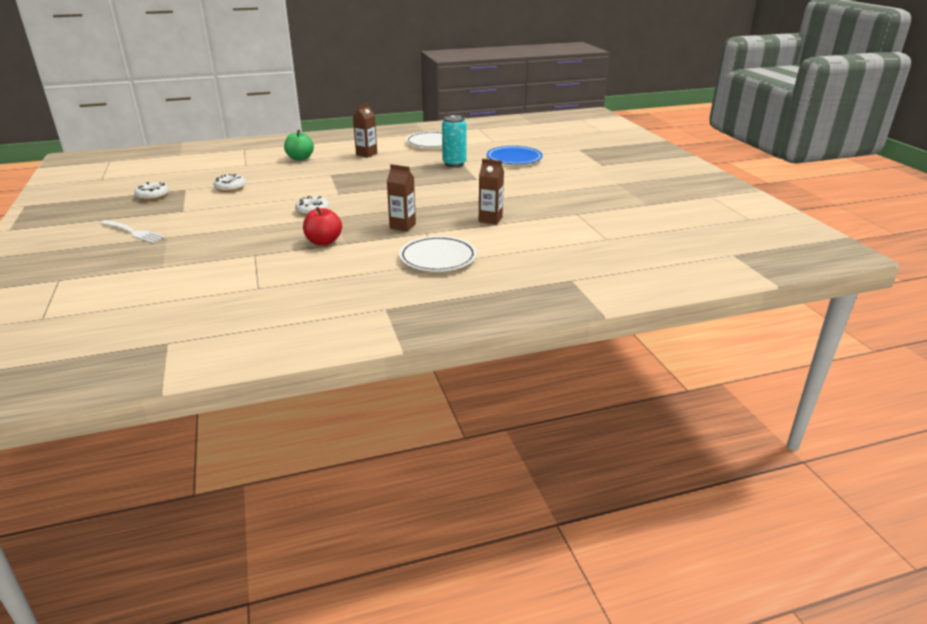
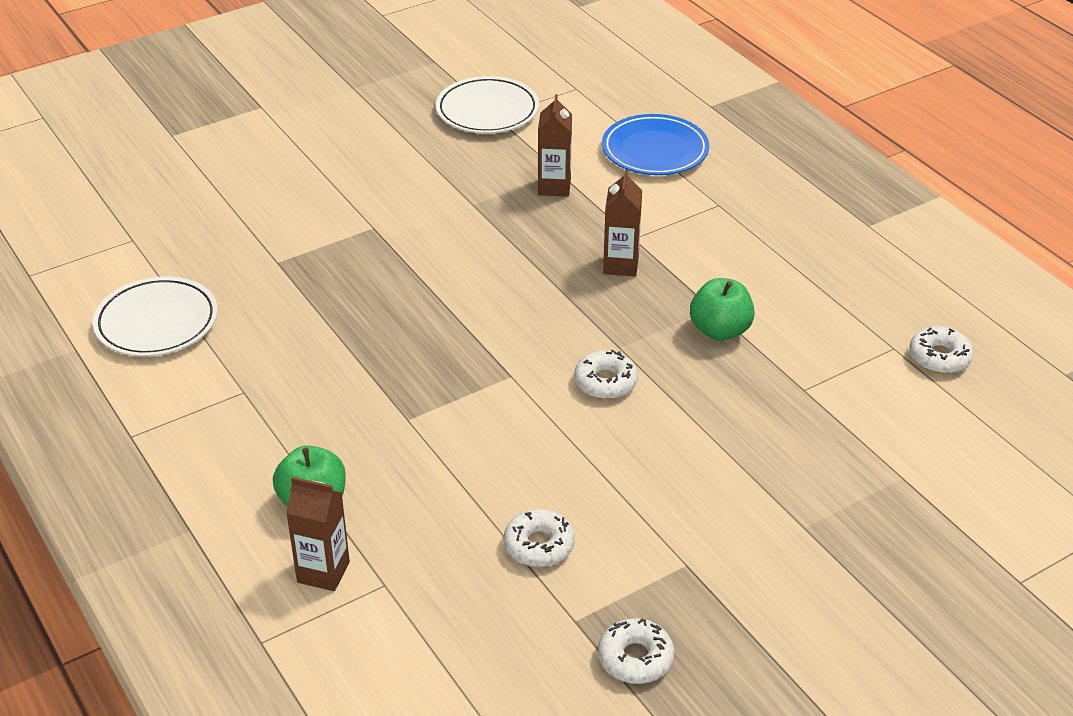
camera: 105 degrees left, 10 degrees up
(132, 232) = (814, 587): white fork -> none
(233, 300) = (939, 357): none -> white donut
(323, 242) = (720, 330): red apple -> green apple
(366, 154) = (258, 402): brown carton -> brown carton (323, 572)
(438, 258) = (711, 211): white plate -> white plate (487, 111)
(454, 163) = (293, 267): turquoise can -> none
(514, 159) = (246, 200): blue plate -> blue plate (655, 150)

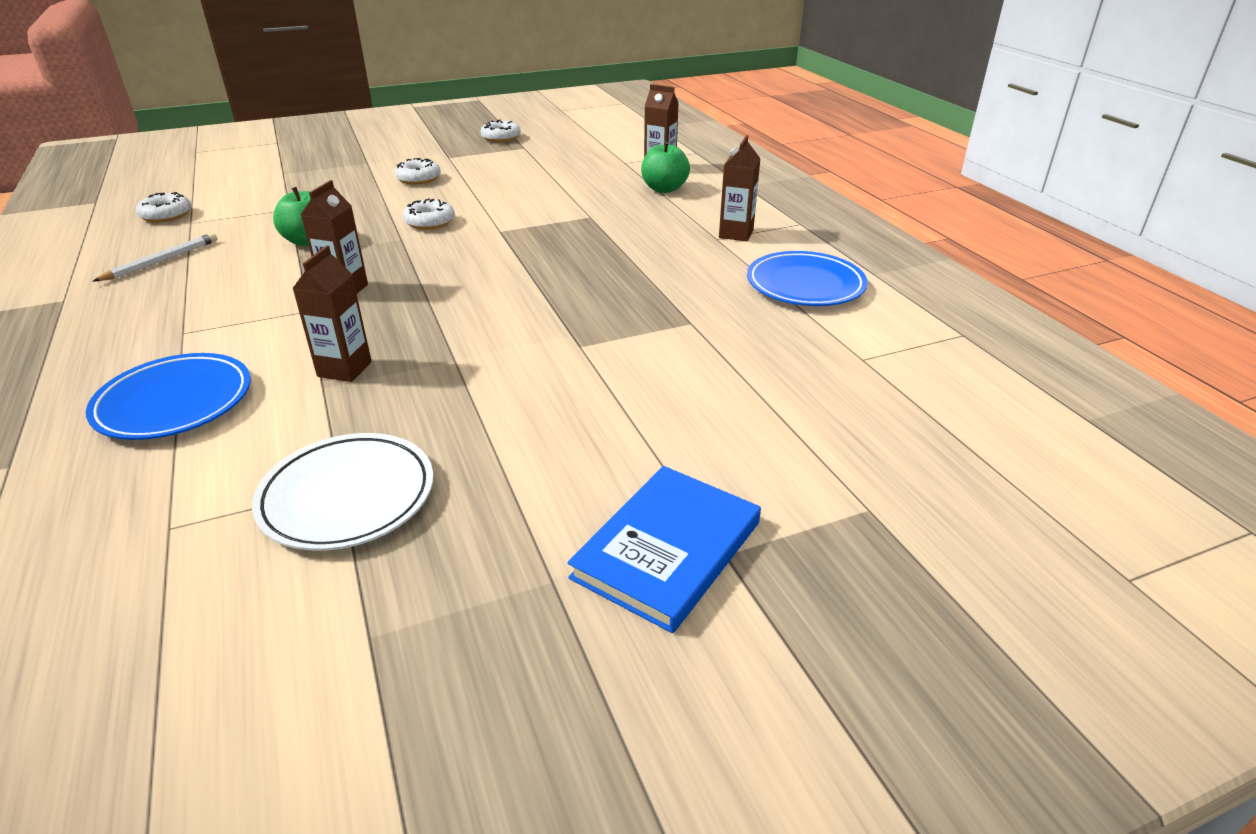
camera: 170 degrees left, 5 degrees down
(157, 322) = (805, 285): white plate -> blue plate
(218, 403) = (736, 234): none -> brown carton
(293, 105) = (667, 550): none -> blue book
(539, 545) = (528, 167): white donut -> white donut (418, 178)
(844, 282) = (161, 261): none -> white pencil

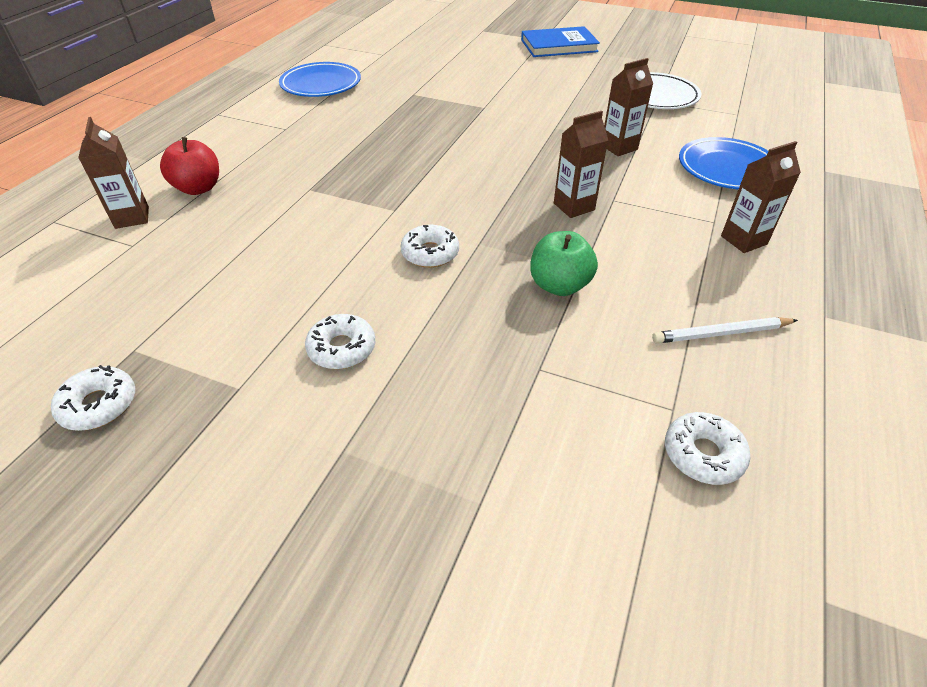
camera: 135 degrees left, 10 degrees up
(664, 189) = (198, 188): green apple -> red apple
(736, 234) = (268, 125): brown carton -> brown carton (743, 240)

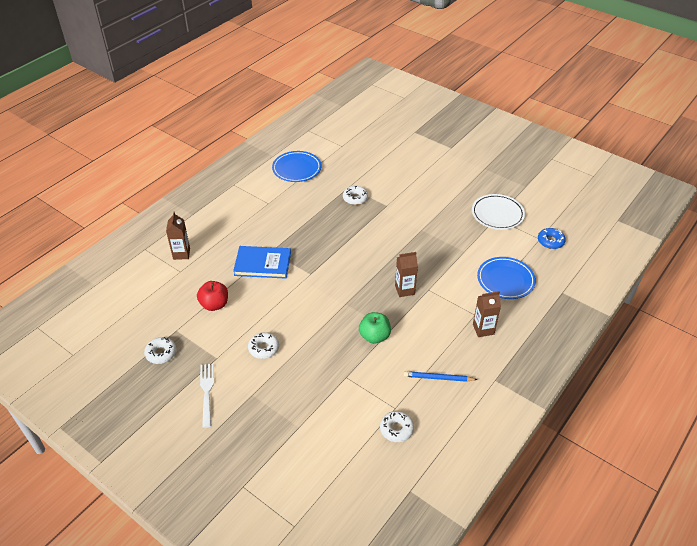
camera: 15 degrees right, 0 degrees up
(198, 188) = (215, 240): red apple -> red apple (214, 304)
(228, 470) = (207, 392): none -> white fork
(430, 253) = (319, 305): white donut -> white donut (355, 198)
(559, 46) = (458, 156): blue book -> blue book (262, 264)
(619, 147) = (451, 252): brown carton -> none
(721, 333) = (438, 378): white pencil -> blue pencil
(755, 115) = (550, 241): none -> blue donut

